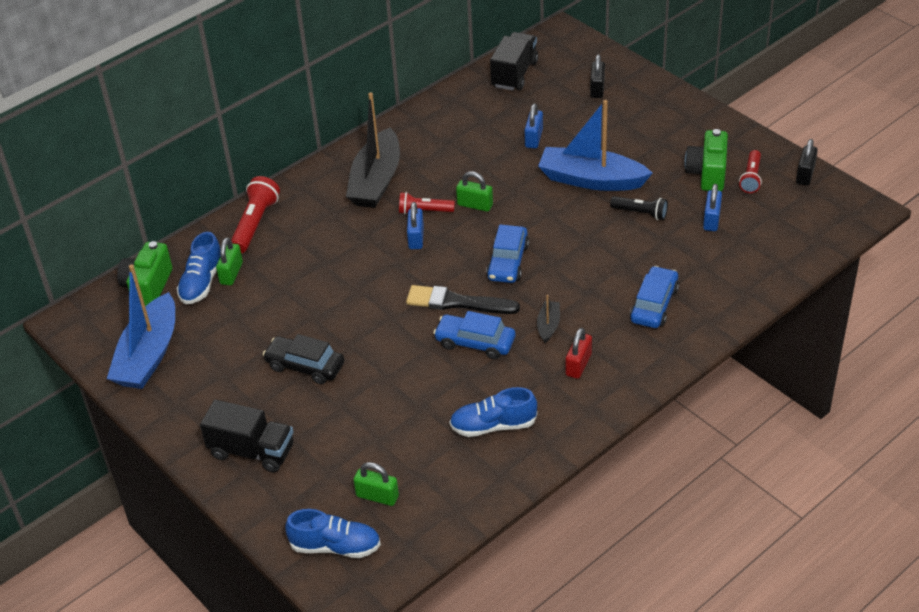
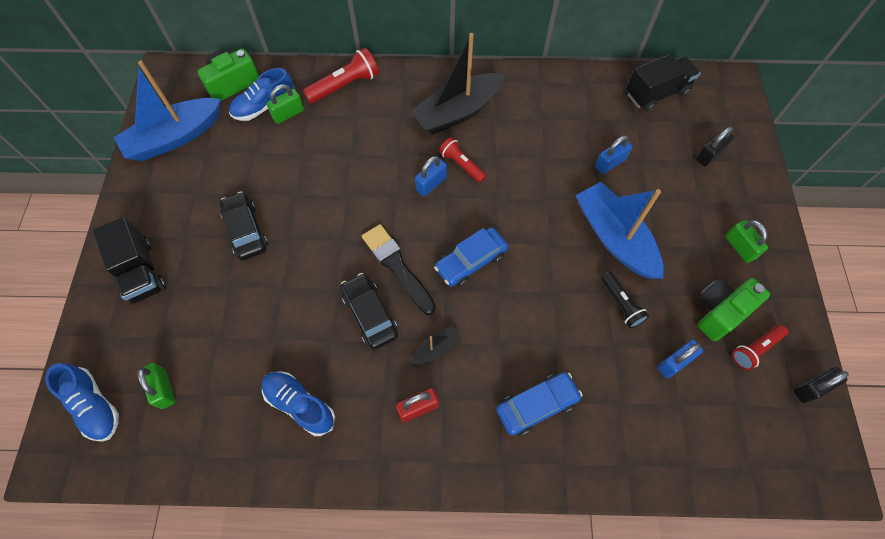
camera: 40 degrees right, 20 degrees up
(475, 205) = (502, 189): green padlock -> green padlock (739, 247)
(475, 342) = (370, 315): blue car -> black car

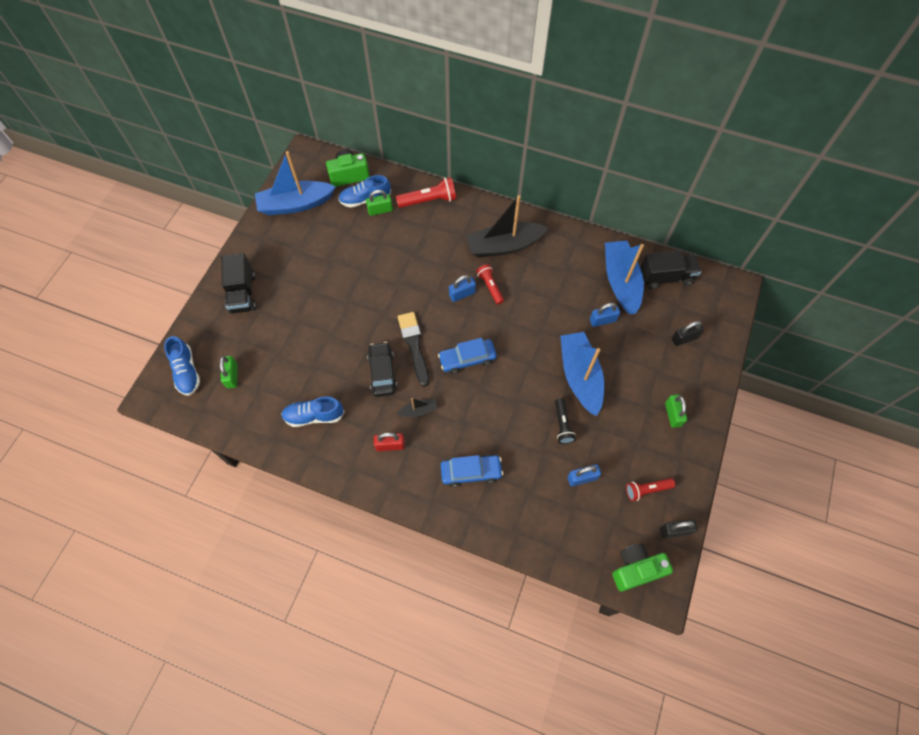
camera: 20 degrees right, 0 degrees up
(246, 231) = (320, 287): black car -> none
(300, 405) = (314, 416): blue shoe -> blue shoe turned 60 degrees counterclockwise
(609, 113) = (620, 282): none -> blue boat
(719, 312) = (633, 455): green camera -> green camera (635, 569)

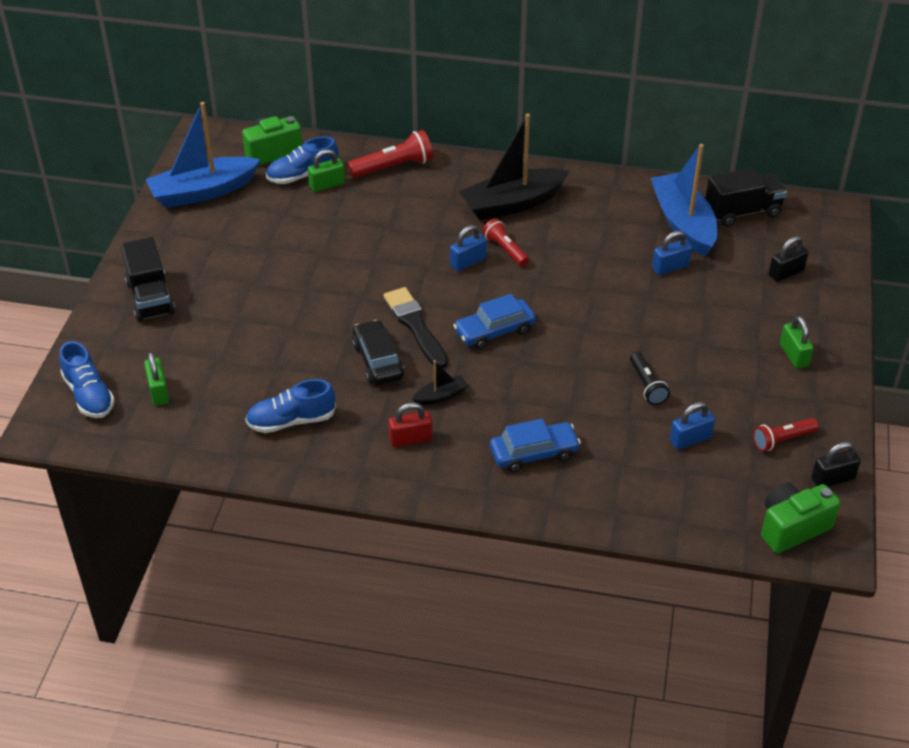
camera: 10 degrees left, 20 degrees down
(580, 376) = (656, 331): blue boat -> none

